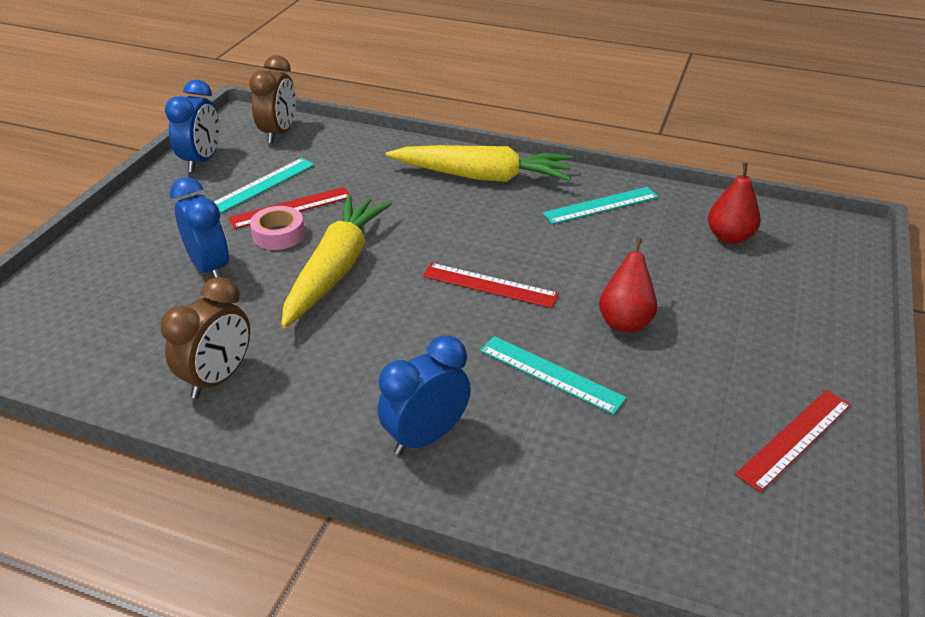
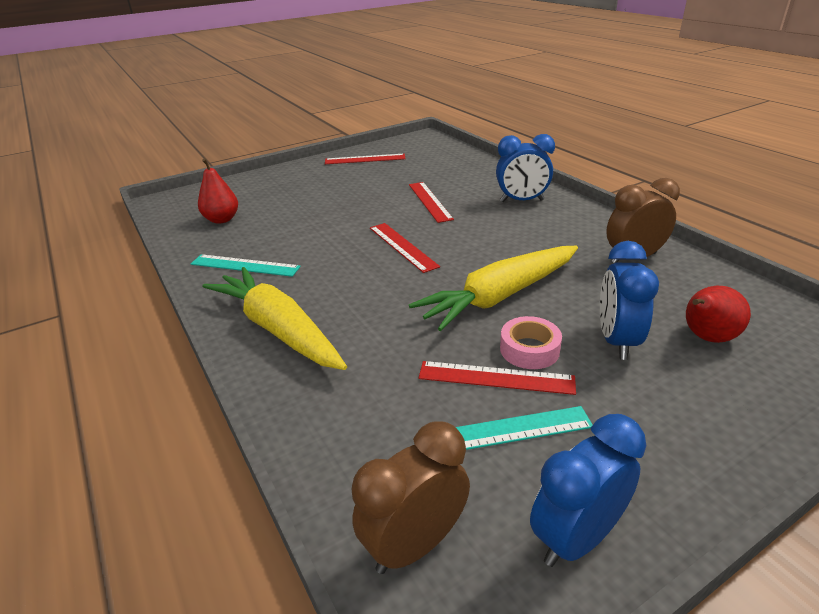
camera: 140 degrees left, 5 degrees down
(551, 374) = (429, 201): turquoise ruler -> red ruler
(625, 321) = (357, 206): red pear -> red pear (706, 337)

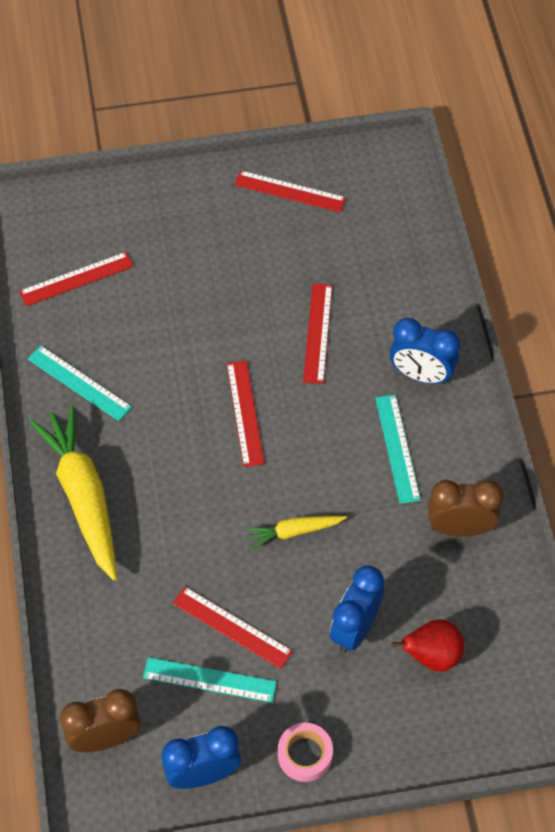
camera: 20 degrees right, 25 degrees up
(222, 219) = (76, 279): red pear -> red ruler
(500, 296) = (294, 531): yellow carrot -> yellow carrot, size x0.50
(529, 349) = (277, 608): pink tape -> pink tape (305, 755)
(540, 234) = (397, 448): none -> turquoise ruler

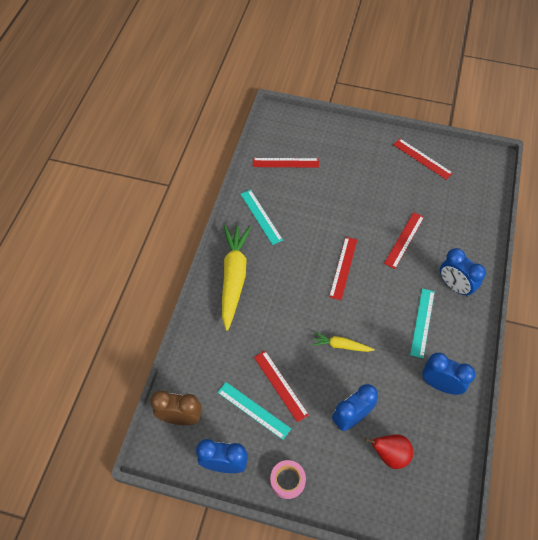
camera: 25 degrees right, 0 degrees up
(460, 528) = (440, 384): brown clock -> blue clock

